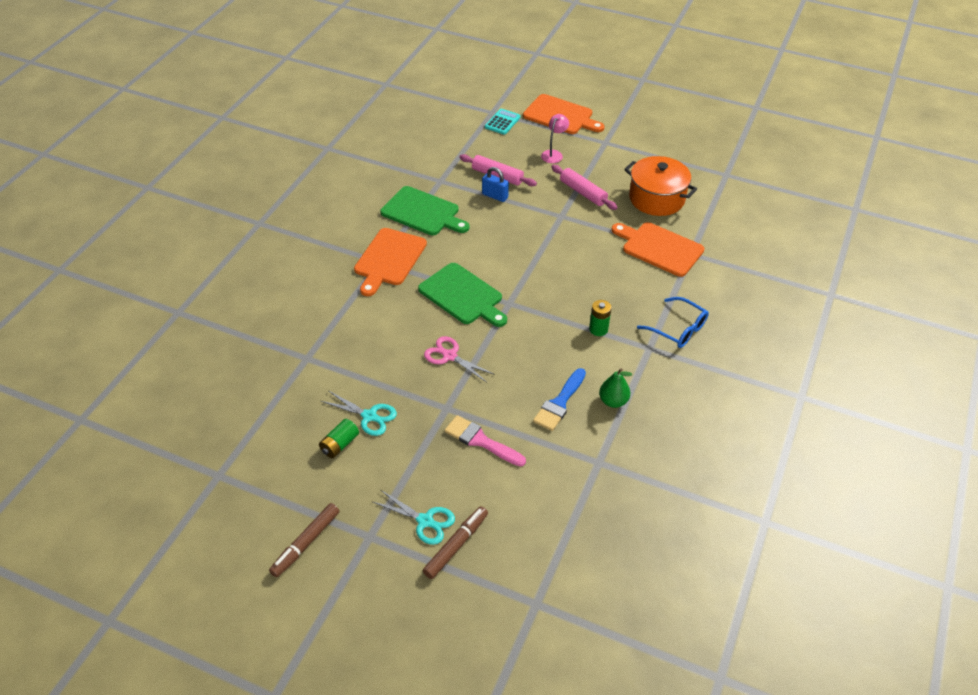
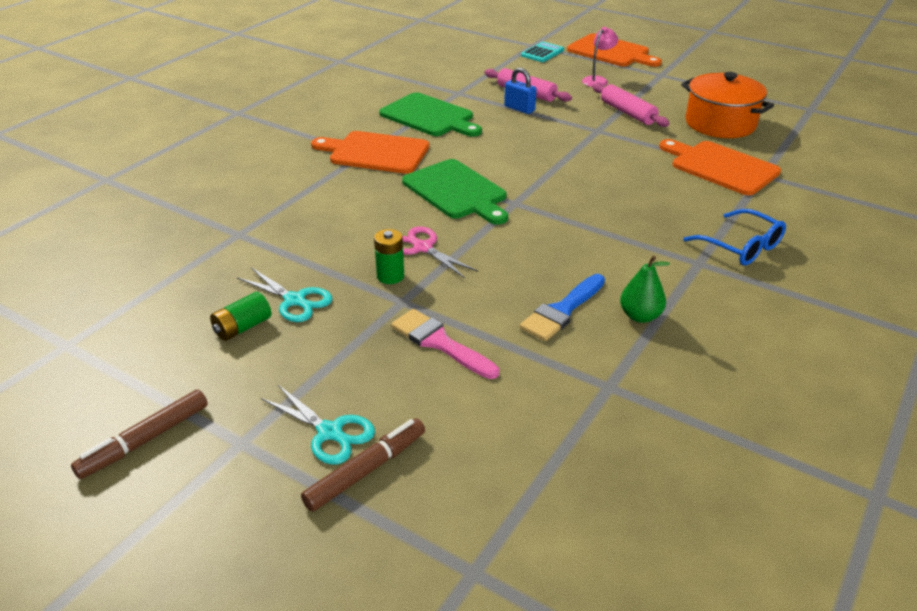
camera: 10 degrees right, 10 degrees down
(389, 259) = (375, 152): orange cutting board -> orange cutting board turned 75 degrees clockwise
(598, 329) = (629, 238): green battery -> green battery (390, 276)

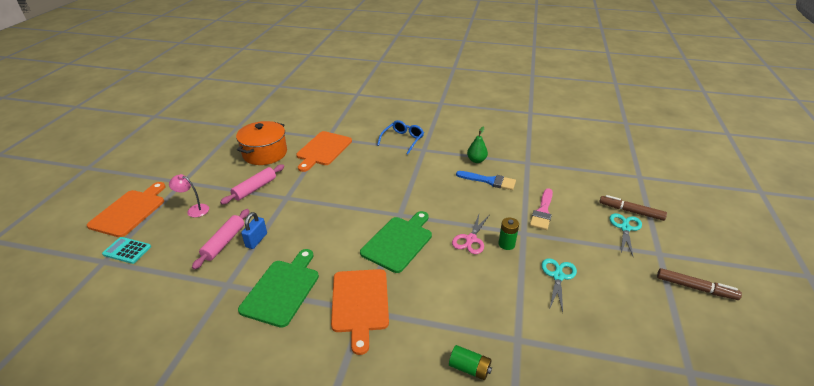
camera: 110 degrees left, 0 degrees up
(242, 327) = (597, 289): green battery -> green battery (469, 368)

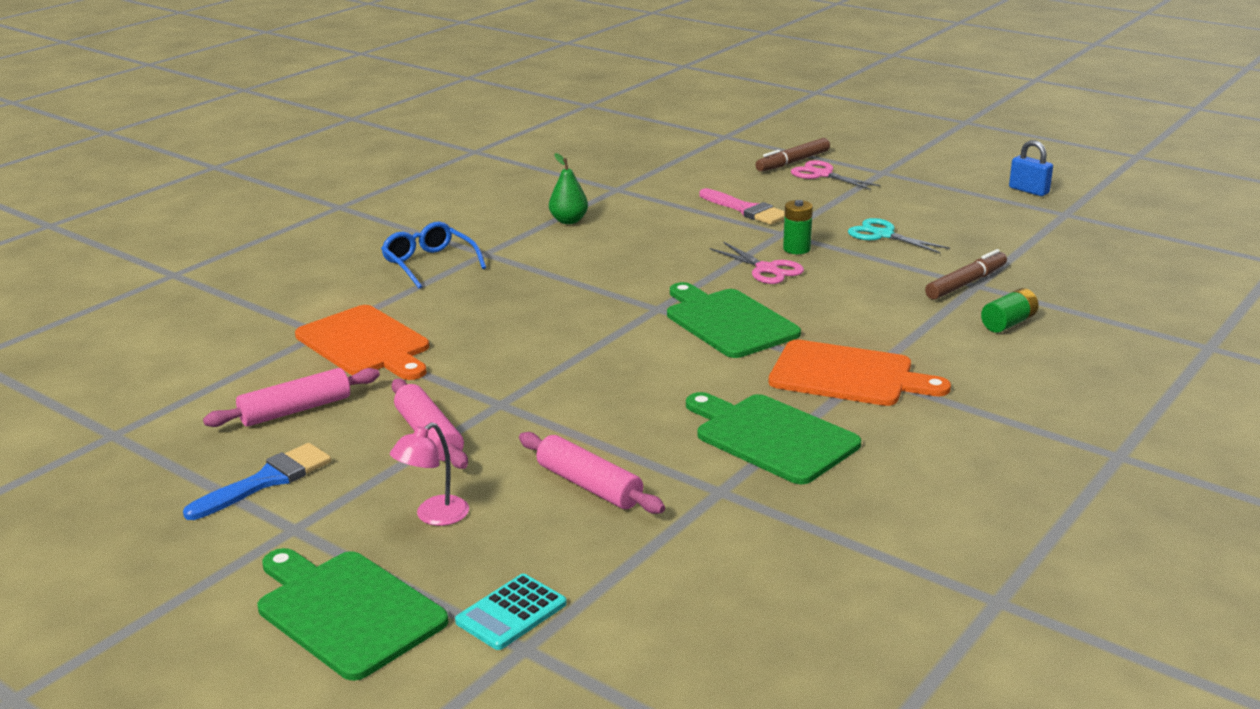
camera: 65 degrees left, 10 degrees down
(130, 211) = (347, 611): orange cutting board -> green cutting board
(256, 240) = (612, 449): blue padlock -> blue padlock (1029, 190)
(265, 153) = (295, 410): orange pot -> pink rolling pin
(489, 181) = (636, 225): blue brush -> blue brush (266, 480)
(625, 228) = (822, 174): turquoise scissors -> pink scissors
(695, 288) = (950, 173): brown marker -> brown marker (966, 283)

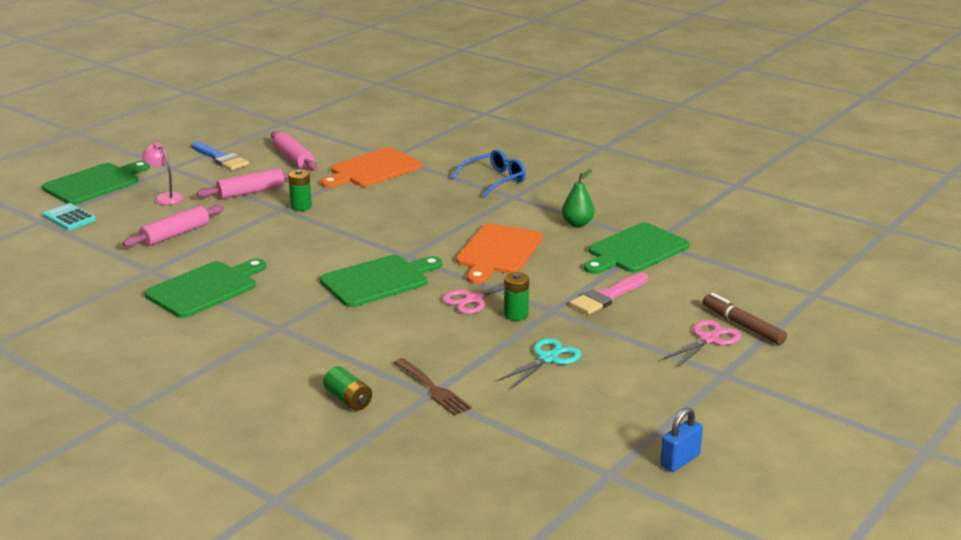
camera: 90 degrees right, 0 degrees up
(494, 388) = (301, 206): none -> green battery
(637, 197) = (635, 250): none -> green cutting board
(847, 375) = (279, 320): orange cutting board -> orange cutting board (498, 252)
(966, 283) = (433, 389): brown marker -> brown fork

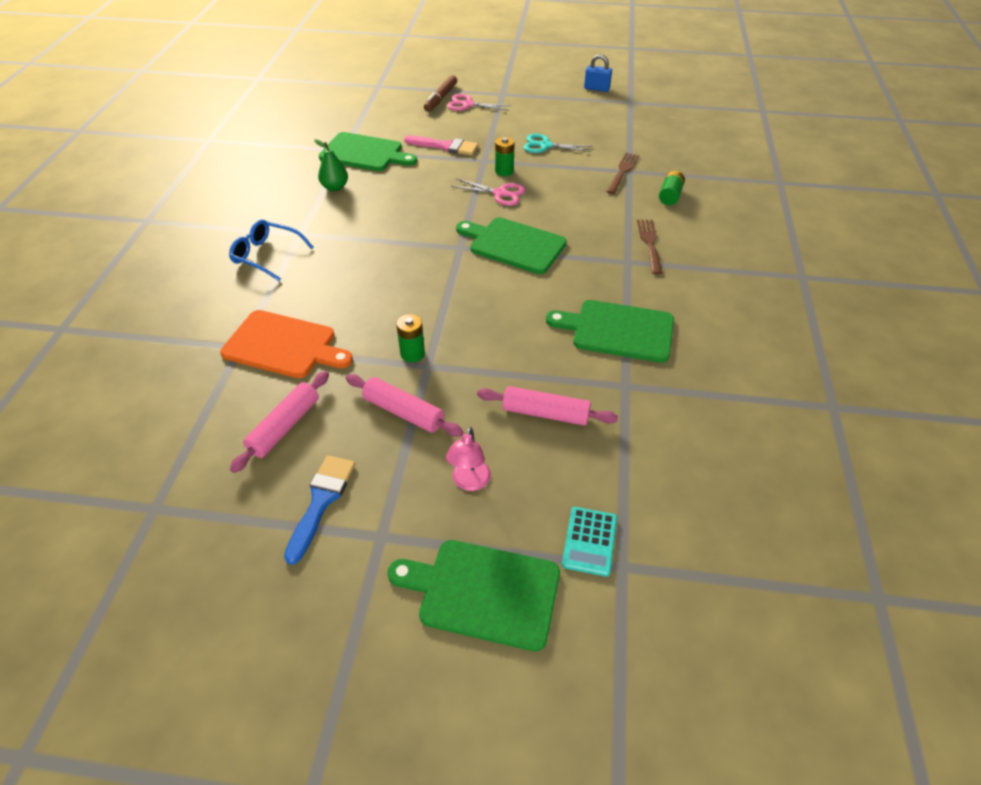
camera: 120 degrees left, 20 degrees up
(287, 350) = (649, 243): none -> brown fork
(498, 252) = (416, 207): orange cutting board -> none

